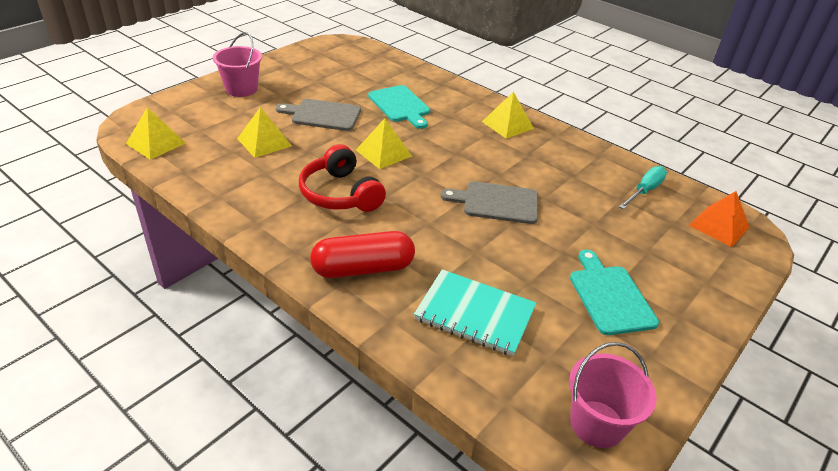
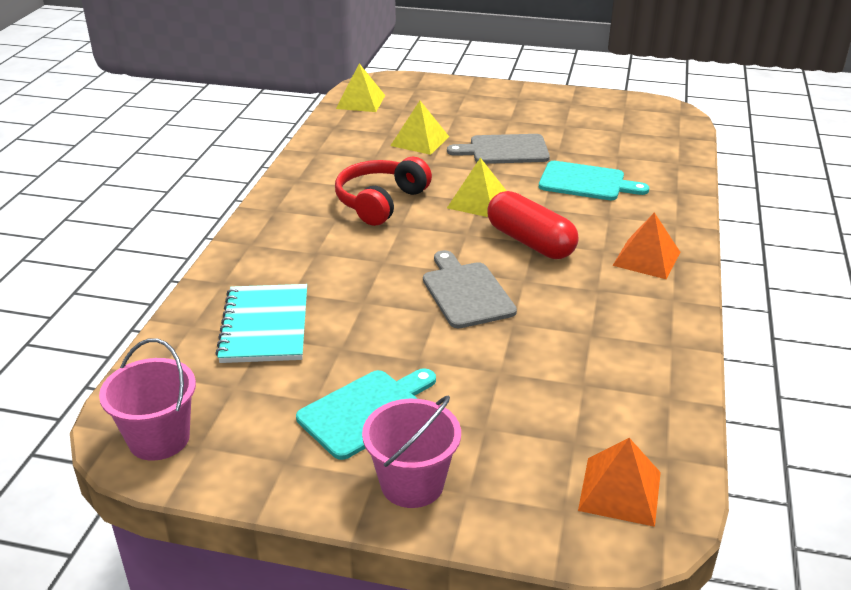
camera: 65 degrees right, 5 degrees down
(241, 89) = (494, 100): pink bucket -> pink bucket (412, 484)
(323, 115) = (504, 150): grey cutting board -> grey cutting board turned 75 degrees counterclockwise
(363, 269) = (280, 248): red capsule -> red capsule (530, 242)
(400, 105) = (586, 182): turquoise cutting board -> turquoise cutting board turned 105 degrees counterclockwise
(507, 125) = (646, 258): yellow pyramid -> orange pyramid
(644, 191) = (629, 402): turquoise screwdriver -> none

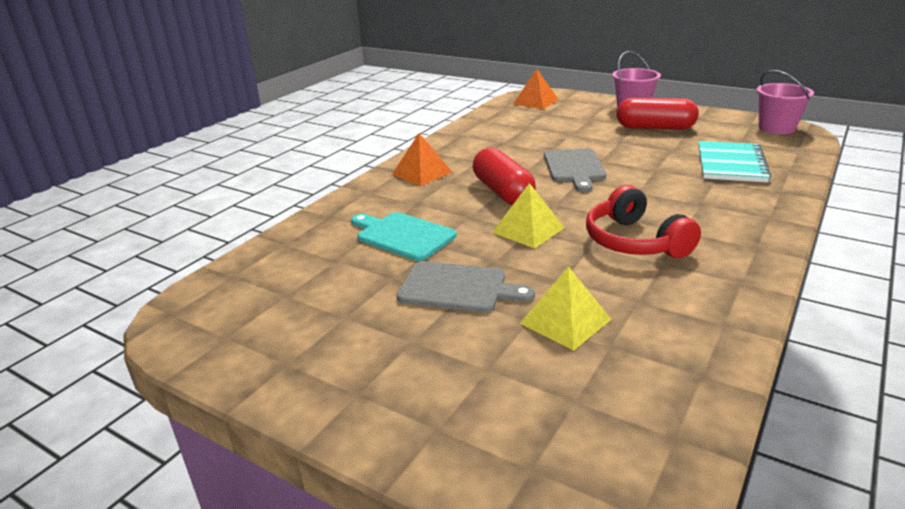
camera: 160 degrees left, 5 degrees down
(360, 102) = (654, 442): yellow pyramid -> none
(366, 411) = (655, 128): turquoise cutting board -> red capsule
(380, 202) = (634, 242): red headphones -> red headphones turned 105 degrees clockwise

